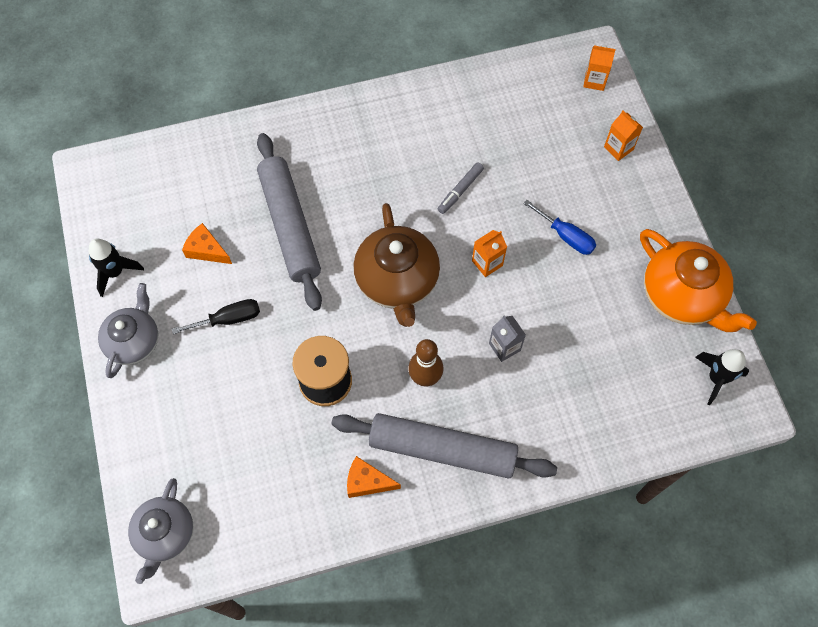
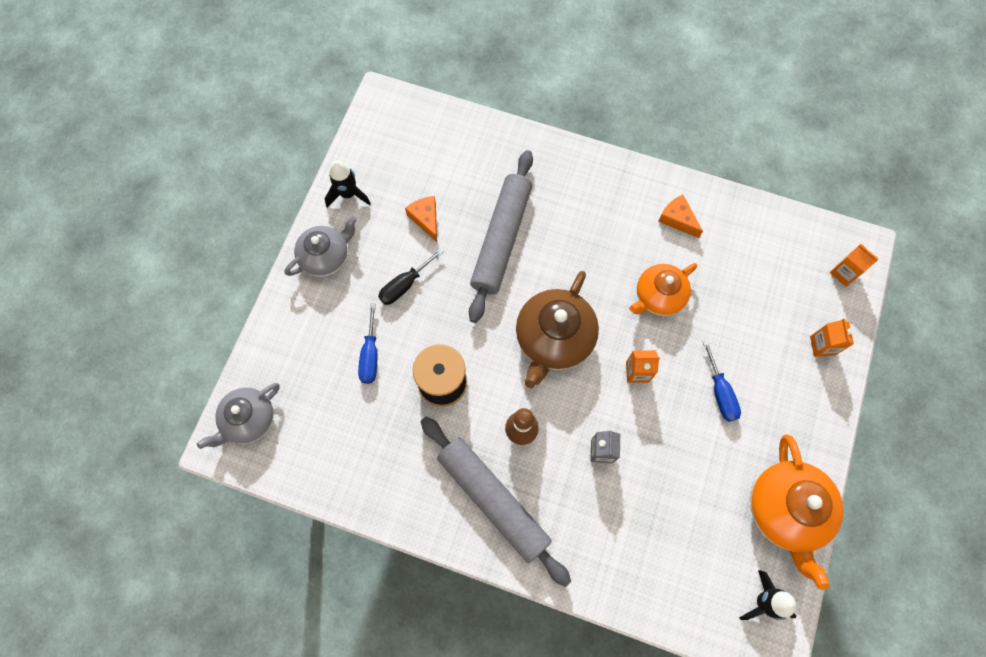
camera: 35 degrees right, 5 degrees up
(229, 319) = (405, 285): black screwdriver -> black screwdriver turned 120 degrees clockwise
(241, 400) = (370, 355): none -> blue screwdriver
(367, 481) = (418, 484): orange cheese -> orange cheese (677, 219)
(460, 190) = (658, 296): grey marker -> orange teapot

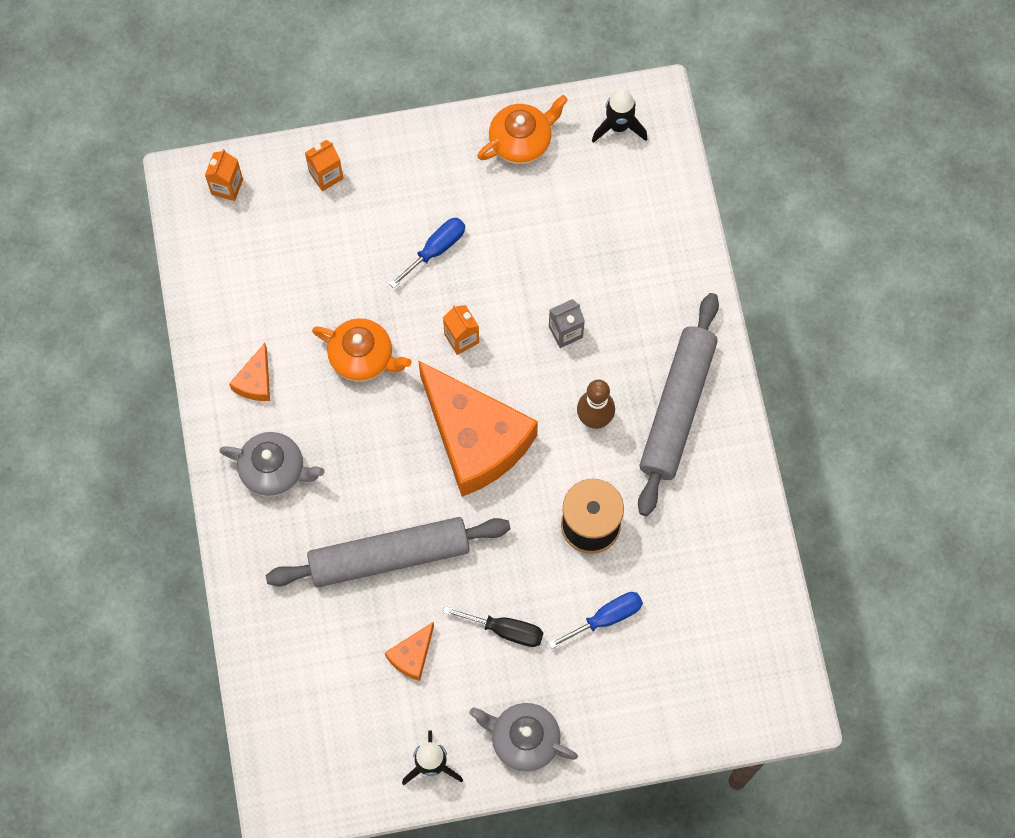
camera: 120 degrees left, 0 degrees up
(248, 420) = (751, 700): grey teapot -> grey teapot (274, 470)
(554, 339) = (475, 438): brown teapot -> orange cheese
(786, 511) = (521, 141): orange teapot -> orange teapot, size x0.67

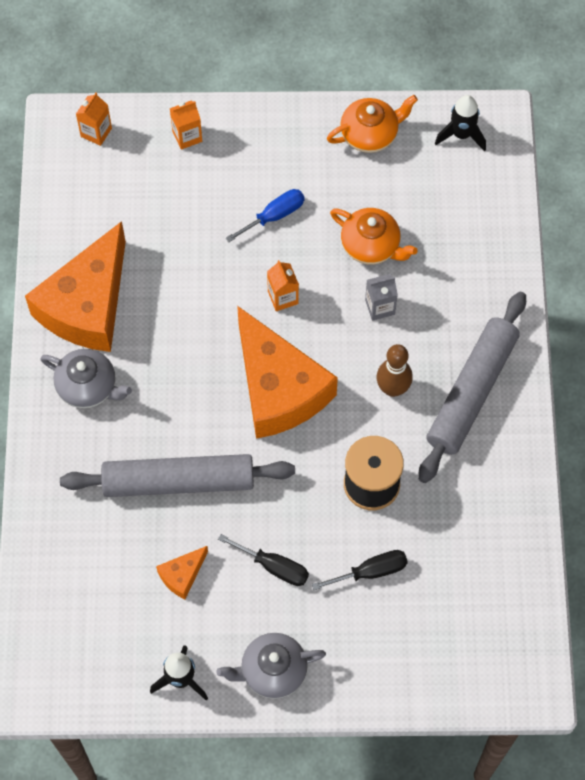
camera: 10 degrees right, 5 degrees down
(255, 381) = (87, 305): orange cheese -> orange cheese, size x2.40
(363, 357) = (189, 300): orange teapot -> orange teapot (371, 246)
(523, 740) = (272, 671): grey teapot -> grey teapot turned 45 degrees counterclockwise
(606, 618) = (371, 571): blue screwdriver -> black screwdriver

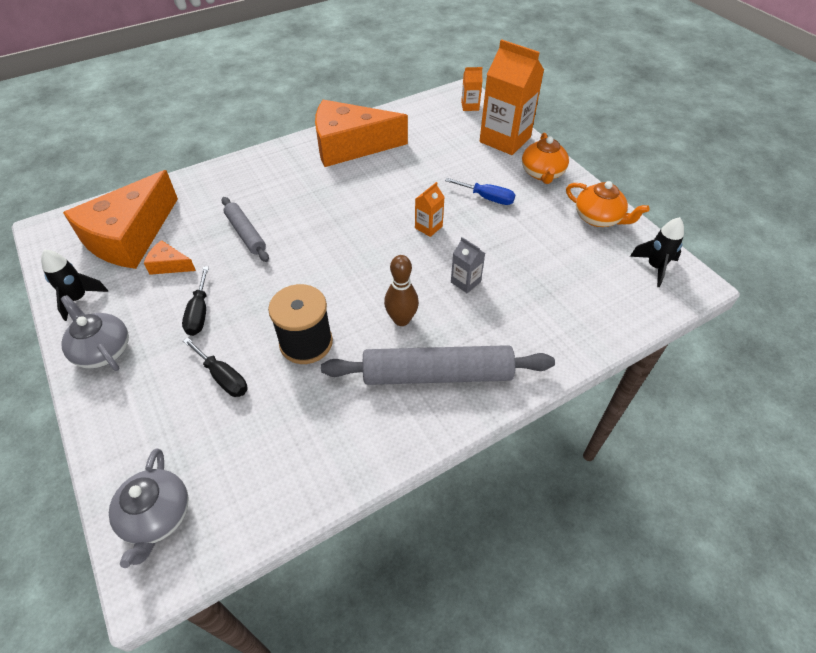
camera: 60 degrees right, 15 degrees down
(88, 387) = (292, 167): grey teapot -> grey teapot (157, 517)
(178, 481) = (246, 233): grey rolling pin -> grey rolling pin, size x0.57
(187, 136) = (505, 139): orange carton -> orange carton, size x2.19
(278, 388) = (354, 254): orange cheese -> orange cheese (130, 236)
(371, 246) = (512, 256): orange teapot -> orange teapot (542, 173)

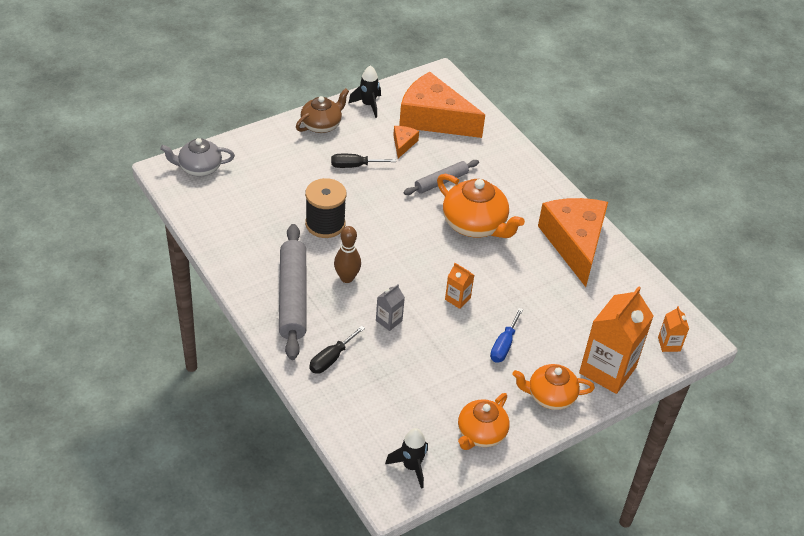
camera: 85 degrees right, 5 degrees down
(103, 350) = (322, 125): grey teapot -> brown teapot
(223, 377) = (296, 184): black screwdriver -> black screwdriver (331, 359)
(319, 210) = (475, 225): none -> orange teapot

